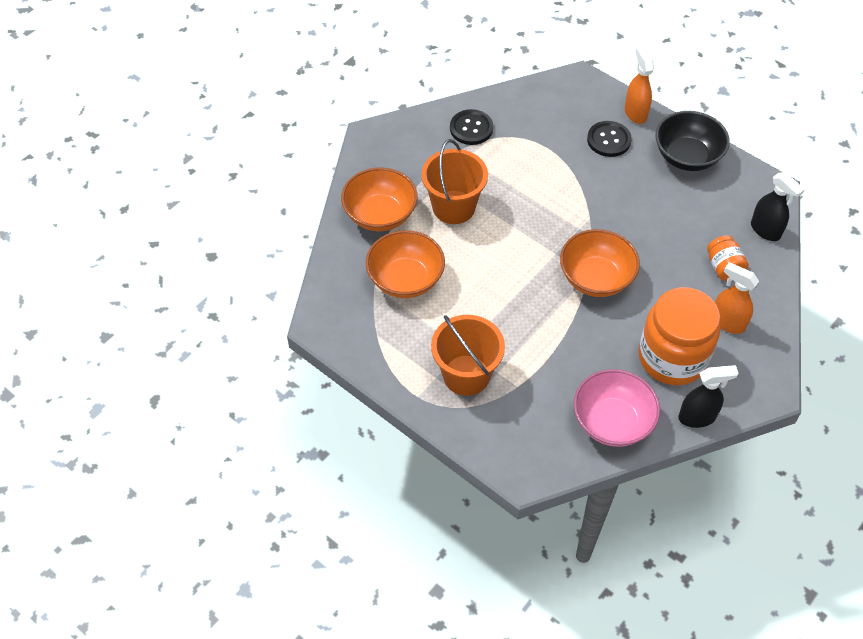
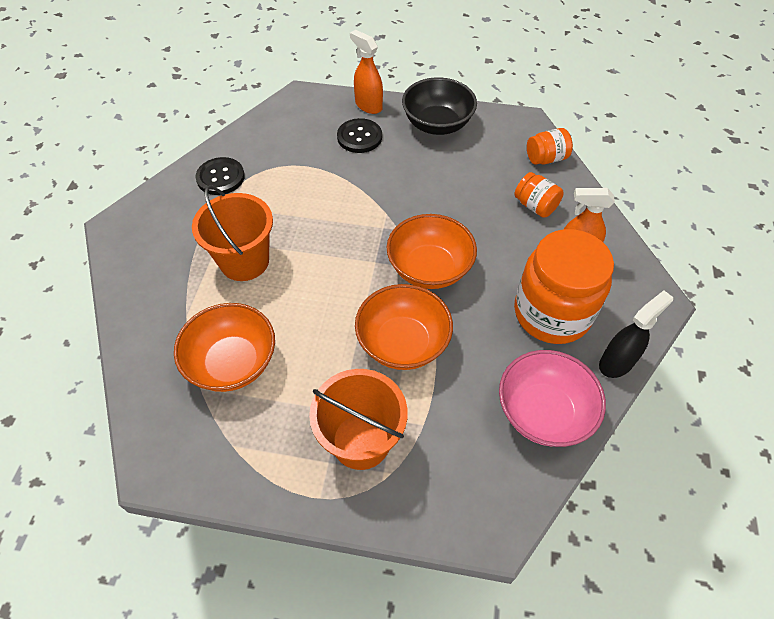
camera: 30 degrees left, 0 degrees up
(380, 215) = (167, 304): orange bowl -> orange bowl (403, 343)
(765, 230) = (546, 158): black spray bottle -> orange jar

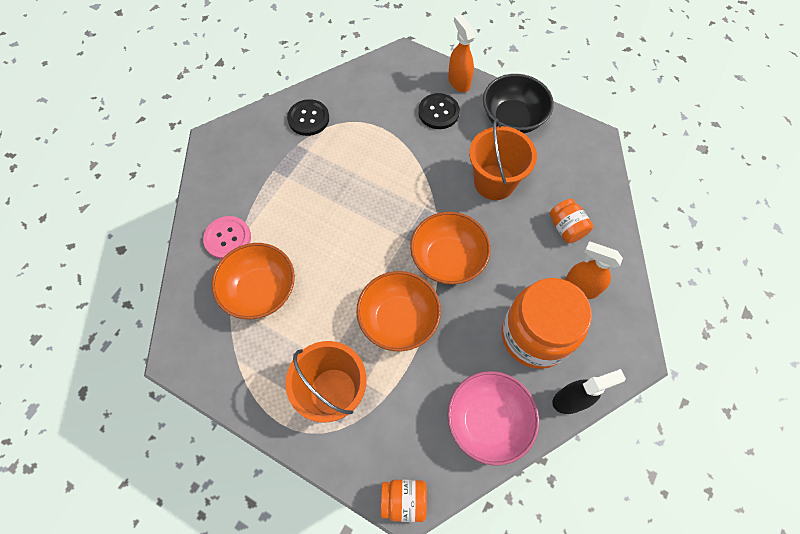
camera: 20 degrees right, 10 degrees up
(171, 320) = (228, 238): none -> pink button
(244, 261) = (300, 203): orange bucket -> orange bucket (494, 182)
(546, 158) = (597, 183): orange jar -> orange jar (404, 500)

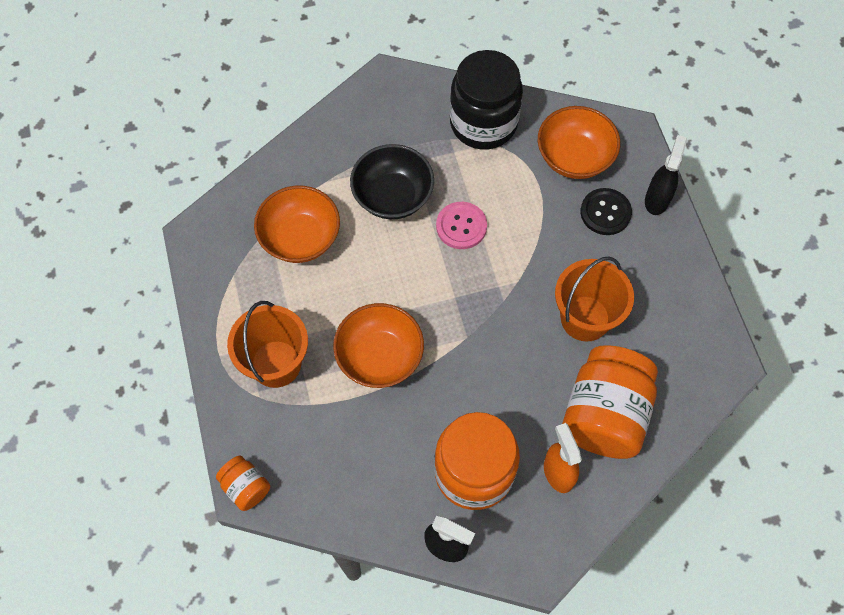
camera: 45 degrees right, 0 degrees up
(228, 238) = (317, 173): pink button -> pink button (461, 226)
(308, 118) = (483, 123): black button -> black jar
(447, 259) = (471, 346): orange bowl -> orange bowl (574, 157)
(458, 82) = (657, 199): orange spray bottle -> black spray bottle
(488, 421) = (364, 496): pink bowl -> none
(512, 118) = (669, 276): black bowl -> black bowl (393, 196)
(566, 228) = (604, 414): orange jar -> orange jar, size x2.11

